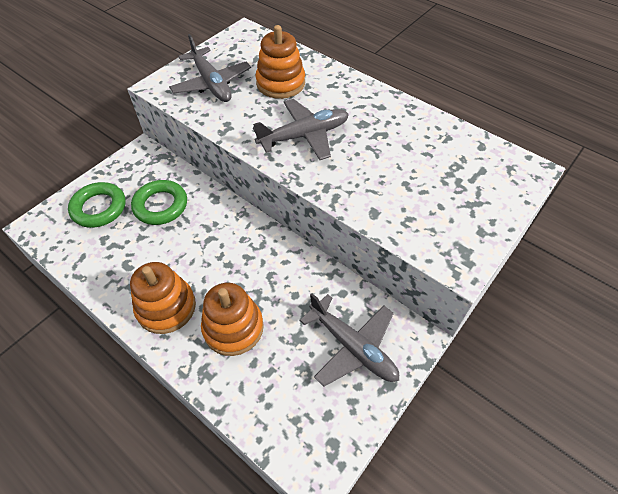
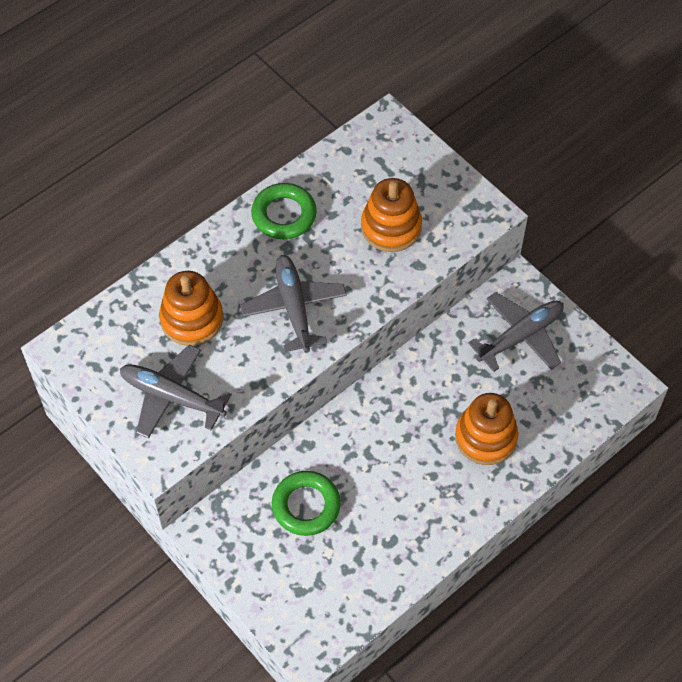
camera: 80 degrees left, 5 degrees up
(99, 208) = (295, 578): green ring -> green ring (284, 215)
(166, 307) = (452, 500): orange stacking toy -> orange stacking toy (391, 227)
(211, 83) = (172, 396): grey plane -> grey plane turned 135 degrees counterclockwise

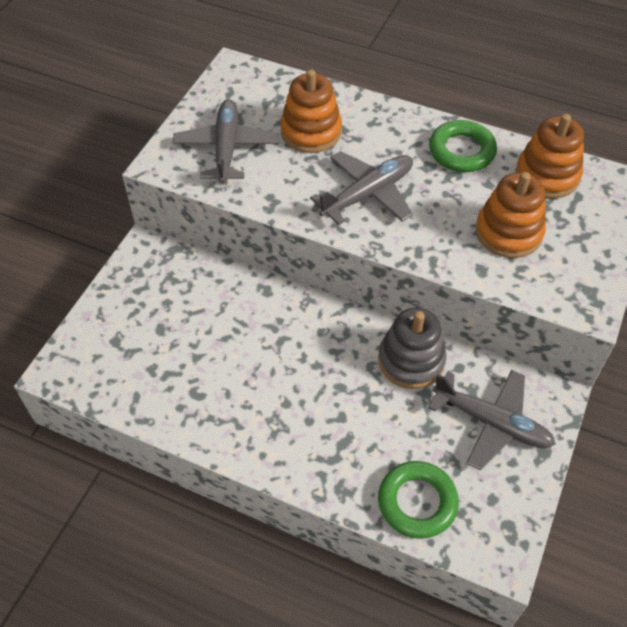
camera: 65 degrees right, 5 degrees down
(306, 506) = (203, 313): green ring -> green ring (417, 502)
(437, 365) = (411, 360): none -> grey stacking toy
(486, 437) = (354, 434): orange stacking toy -> orange stacking toy (547, 175)

